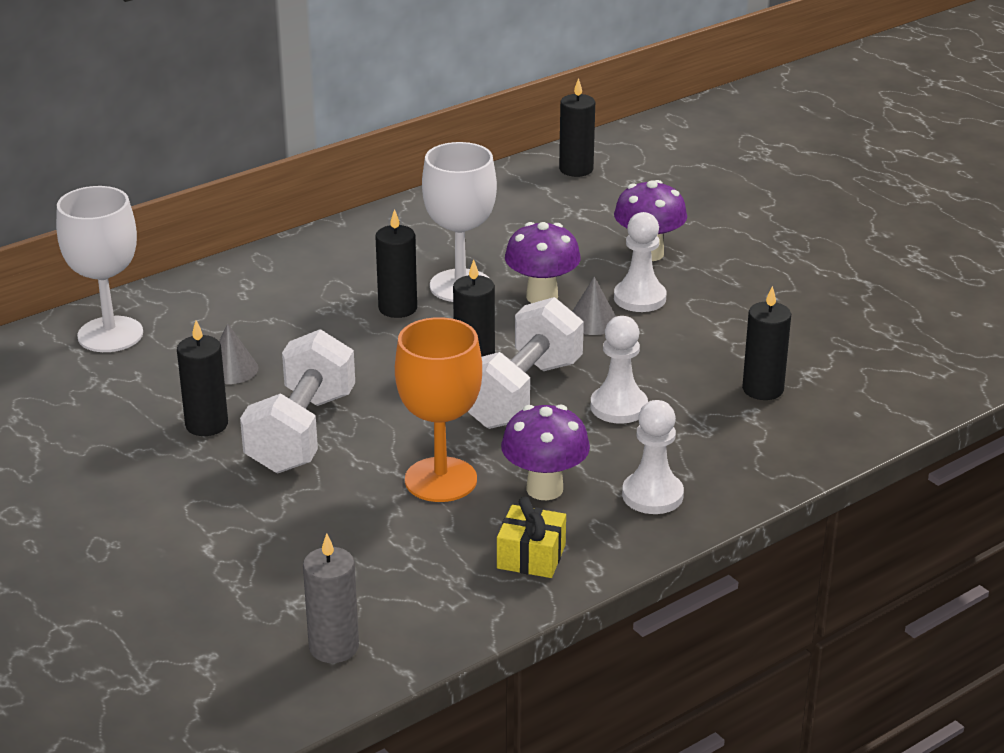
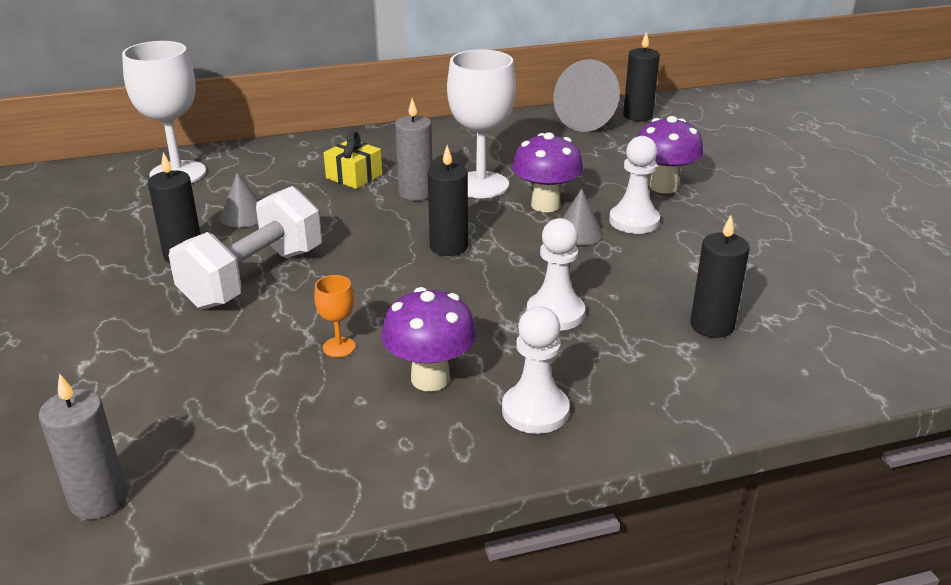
camera: 20 degrees right, 0 degrees up
(397, 308) = (415, 193): black candle -> grey candle
(441, 480) = (339, 347): orange goblet -> orange goblet, size x0.44
(522, 394) = (471, 283): white dumbbell -> none
(528, 184) = (590, 120): none -> grey cone
(531, 556) = (367, 448): yellow gift -> yellow gift (354, 176)

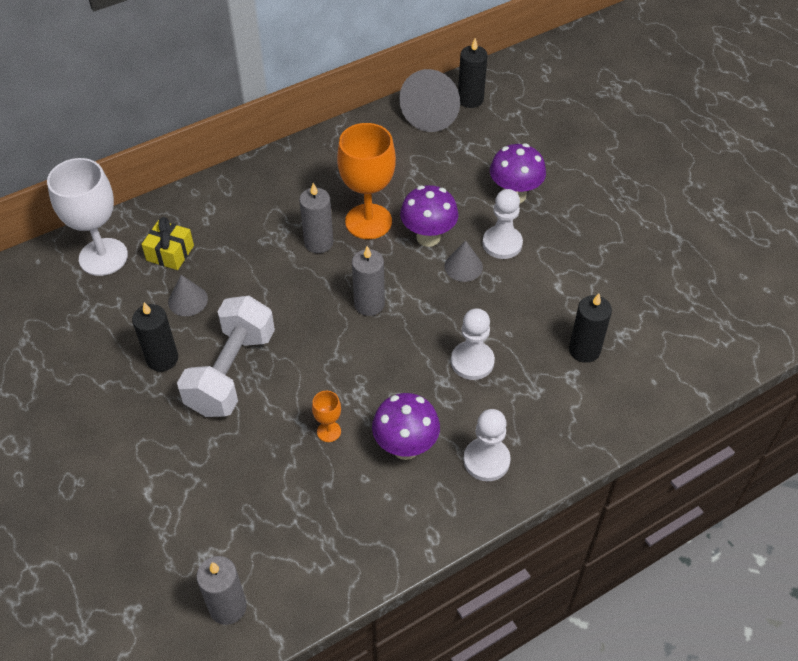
camera: 15 degrees left, 20 degrees up
(354, 176) = (258, 231): yellow gift -> yellow gift (170, 253)
(448, 247) = (369, 304): black candle -> grey candle
(481, 185) = (368, 221): white goblet -> orange goblet

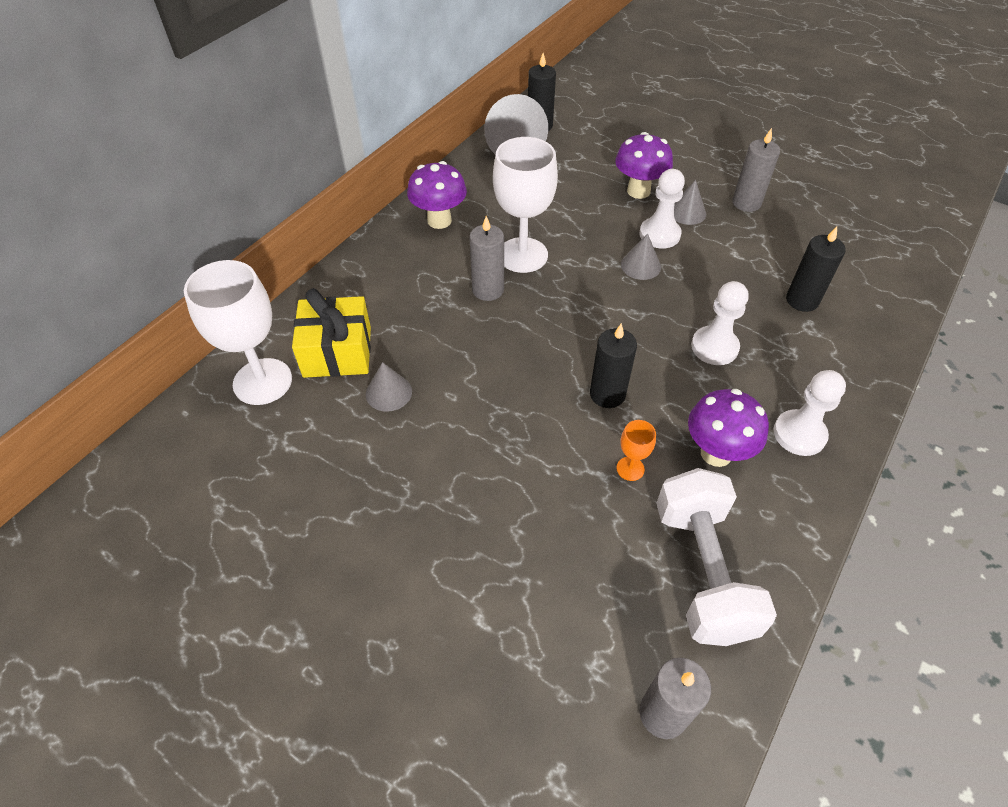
camera: 25 degrees left, 0 degrees up
(162, 359) = (400, 464): black candle -> black candle (607, 394)
(170, 253) = (337, 352): yellow gift -> yellow gift, size x1.54
(231, 372) = (486, 448): white dumbbell -> white dumbbell (702, 571)
(368, 221) = (522, 255): orange goblet -> white goblet
(369, 304) = (579, 329): grey candle -> grey candle (746, 203)
(428, 237) = (589, 251): purple mushroom -> purple mushroom (439, 220)
(544, 231) = (687, 212): none -> grey cone

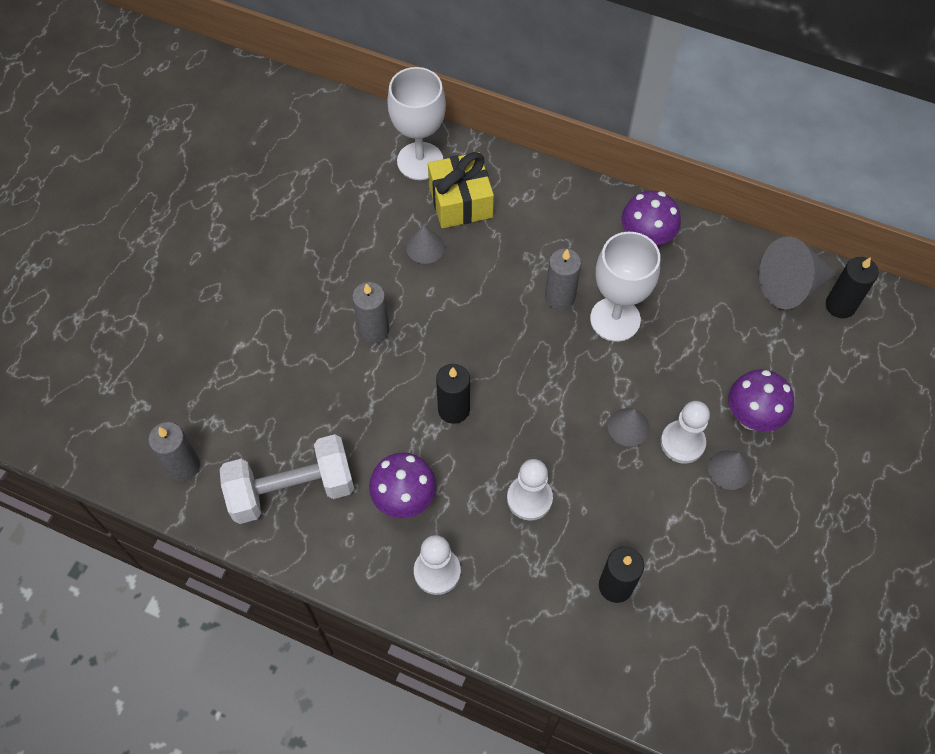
camera: 80 degrees right, 10 degrees up
(630, 468) = (378, 433): orange goblet -> none
(746, 203) = (766, 533): grey candle -> grey candle (374, 330)

